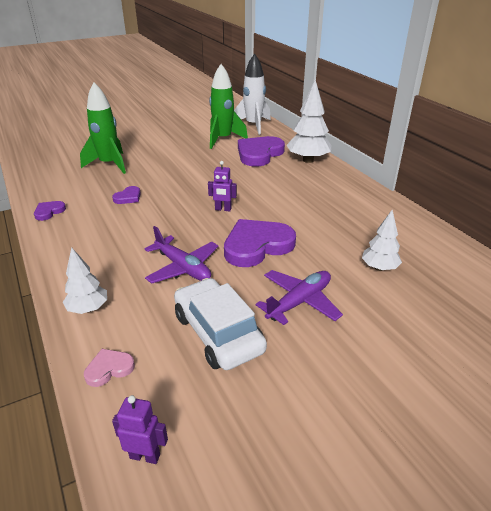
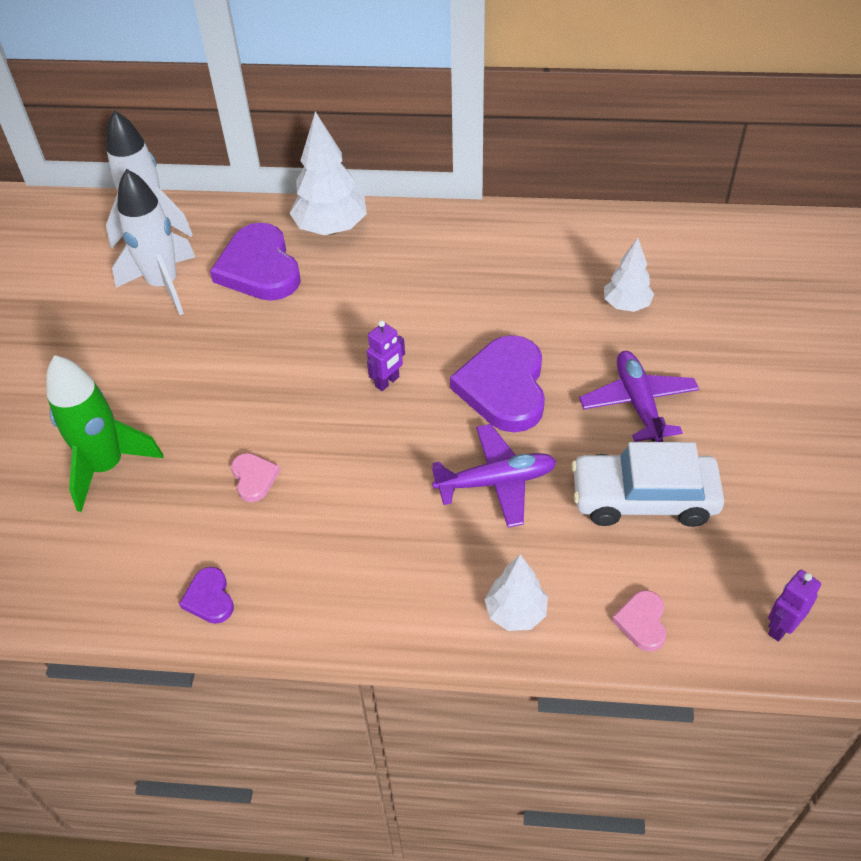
camera: 55 degrees left, 15 degrees up
(128, 197) = (254, 478): purple heart -> pink heart
(223, 139) = (164, 285): green rocket -> white rocket

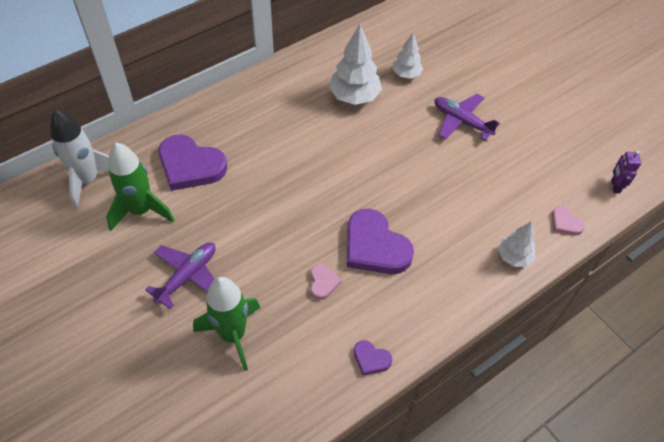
camera: 45 degrees left, 5 degrees up
(164, 285) = (141, 210): white rocket -> green rocket
(254, 478) = (323, 282): pink heart -> pink heart turned 60 degrees clockwise
(331, 228) = (207, 118): white tree -> white tree (354, 97)
(387, 382) = (334, 185): purple robot -> none
(496, 482) = (441, 202): purple plane -> purple plane (187, 276)
(504, 388) = (394, 152): purple heart -> purple heart (375, 246)
(643, 498) = (509, 166): white car -> none

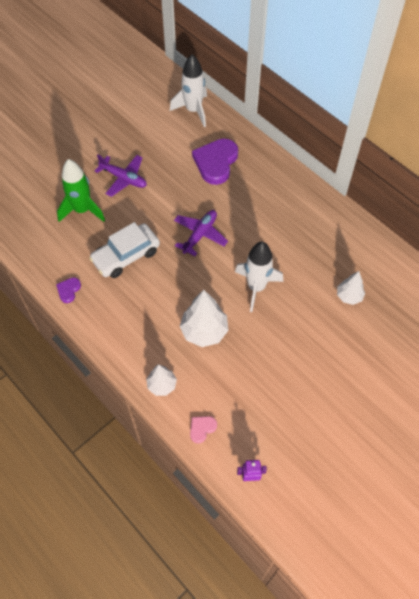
camera: 85 degrees right, 5 degrees up
(141, 210) = (172, 143): green rocket -> none
(323, 282) = (126, 256): pink heart -> white car
(354, 97) = (311, 258): white tree -> white tree (204, 331)
(375, 246) = (160, 285): purple heart -> none
(387, 150) = (256, 287): none -> white rocket
(461, 121) = (302, 344): purple plane -> purple plane (200, 235)

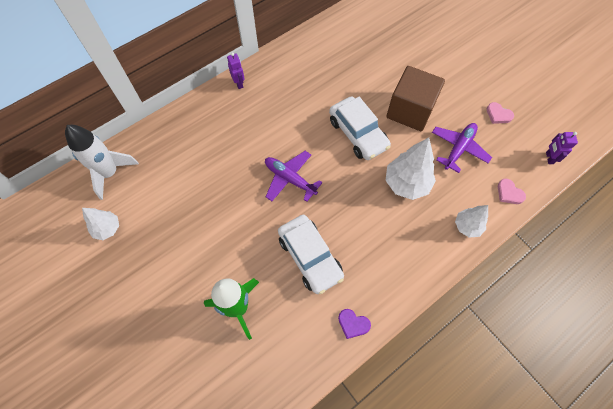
camera: 85 degrees left, 5 degrees up
(123, 178) = (197, 256): purple plane -> purple plane (458, 149)
(216, 162) = (194, 156): purple heart -> none
(256, 287) = (358, 134): white rocket -> white car
(292, 335) = (410, 111): none -> brown cube
(300, 184) = (239, 83): none -> purple robot
(301, 426) = (498, 115): none -> pink heart
(349, 296) = (370, 63): white tree -> white tree (107, 229)

